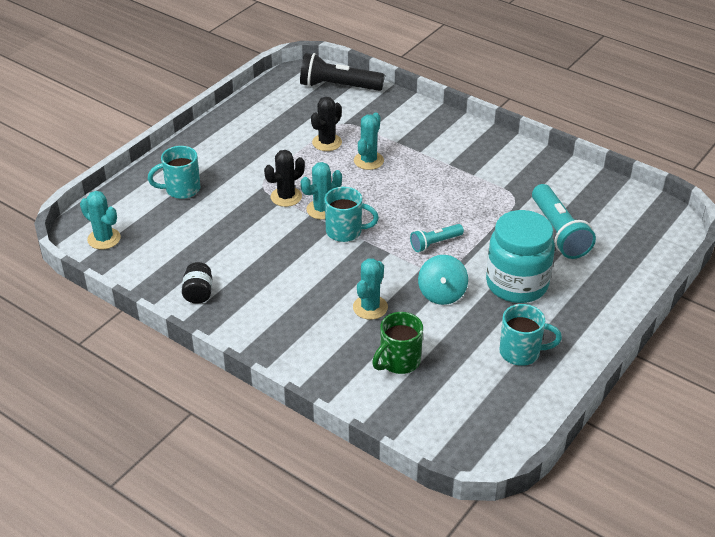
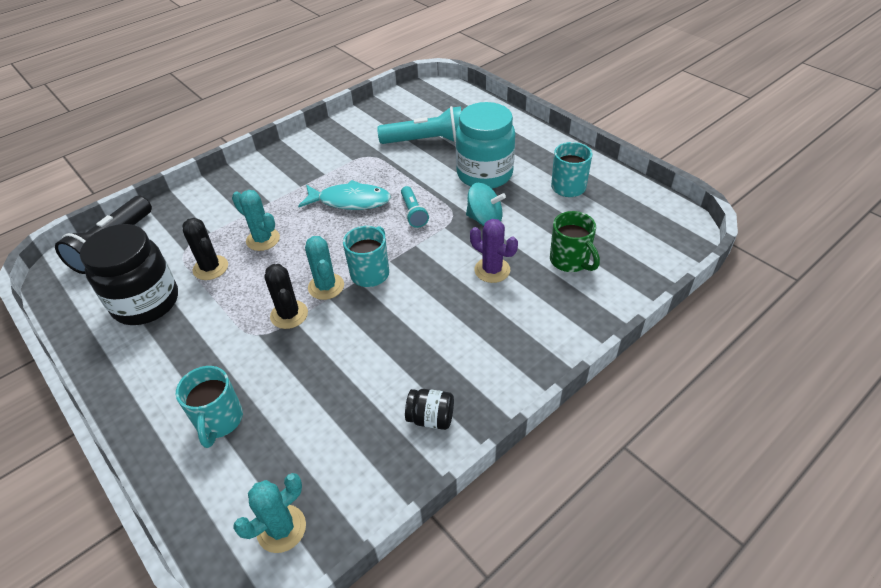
camera: 75 degrees left, 5 degrees up
(282, 123) = (146, 302): none -> black jar
(370, 307) = (492, 270): turquoise cactus -> purple cactus
(438, 199) = (350, 201): none -> turquoise fish

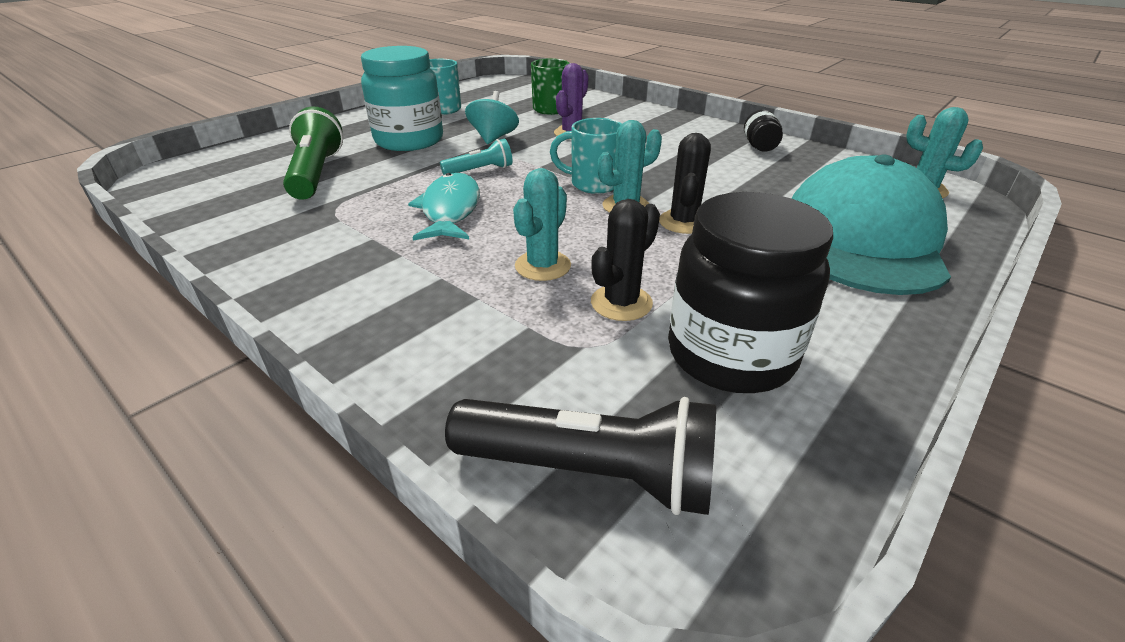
camera: 100 degrees left, 10 degrees down
(219, 421) = (862, 238): turquoise mug -> turquoise cap
(289, 314) = (683, 222): black cactus -> black cactus turned 45 degrees counterclockwise
(426, 141) = (316, 173): turquoise flashlight -> green flashlight

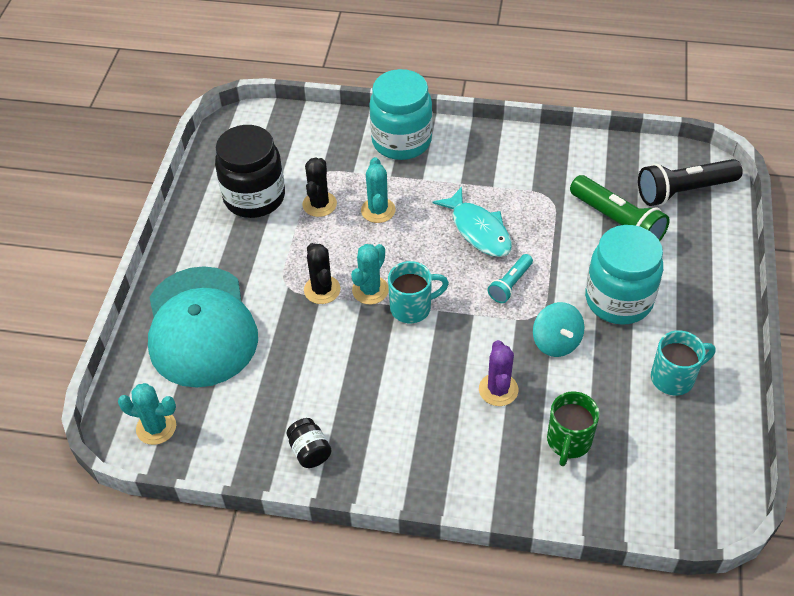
camera: 150 degrees right, 15 degrees up
(401, 338) = (401, 141): none -> turquoise jar
(589, 472) = (285, 129): black flashlight -> black flashlight (684, 191)

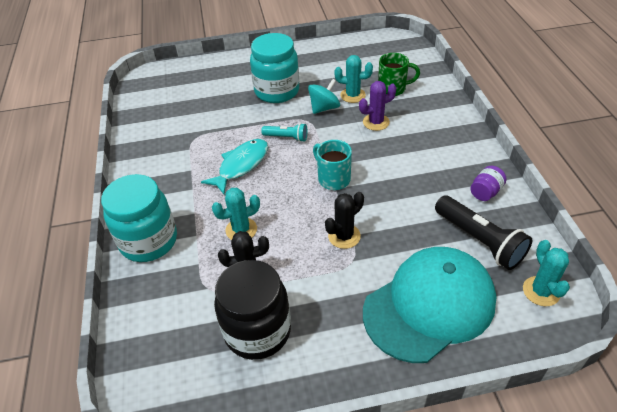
camera: 110 degrees left, 5 degrees down
(310, 451) = (485, 192): black jar -> purple jar
(370, 290) = (329, 207): turquoise cactus -> turquoise cactus (353, 95)
(617, 222) = (208, 104): green flashlight -> none
(674, 377) = (324, 63): turquoise mug -> none
(684, 191) = (169, 83): black flashlight -> black flashlight (479, 240)

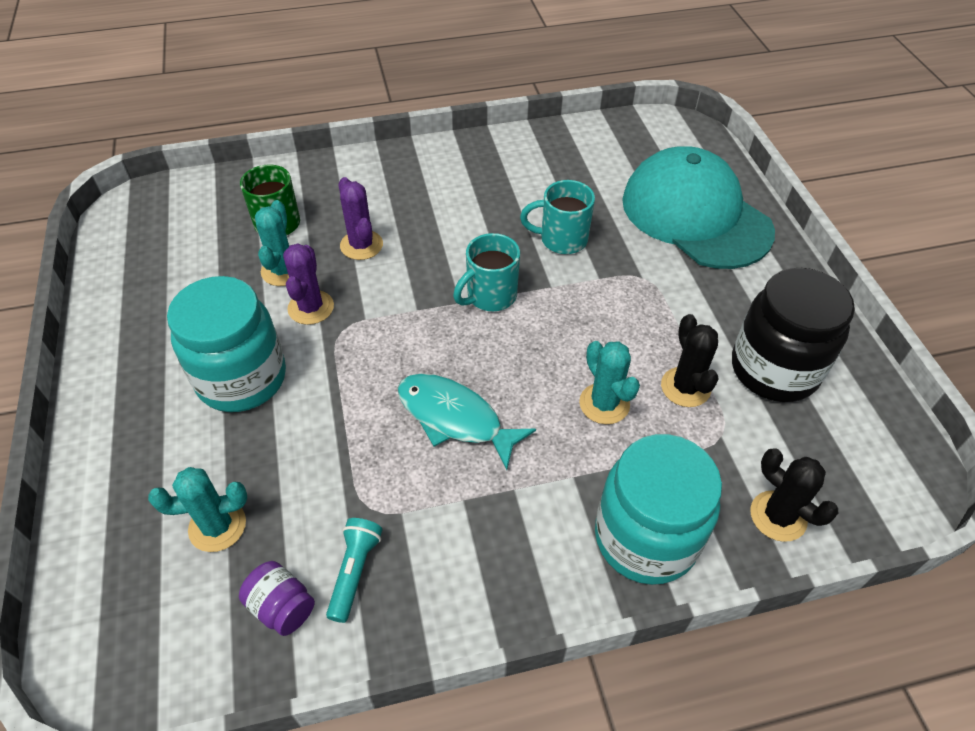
camera: 95 degrees left, 5 degrees up
(286, 137) = (385, 357): turquoise flashlight -> turquoise flashlight (354, 572)
(324, 108) = (311, 307): turquoise spinning top -> purple cactus
(344, 236) = (602, 285): black cactus -> black cactus (778, 516)
(390, 216) = (561, 239): none -> turquoise mug
(479, 240) = (594, 169): black flashlight -> none
(485, 192) = (515, 155): purple jar -> purple jar (282, 607)
(541, 291) = (658, 136): turquoise cactus -> turquoise cactus (217, 526)

